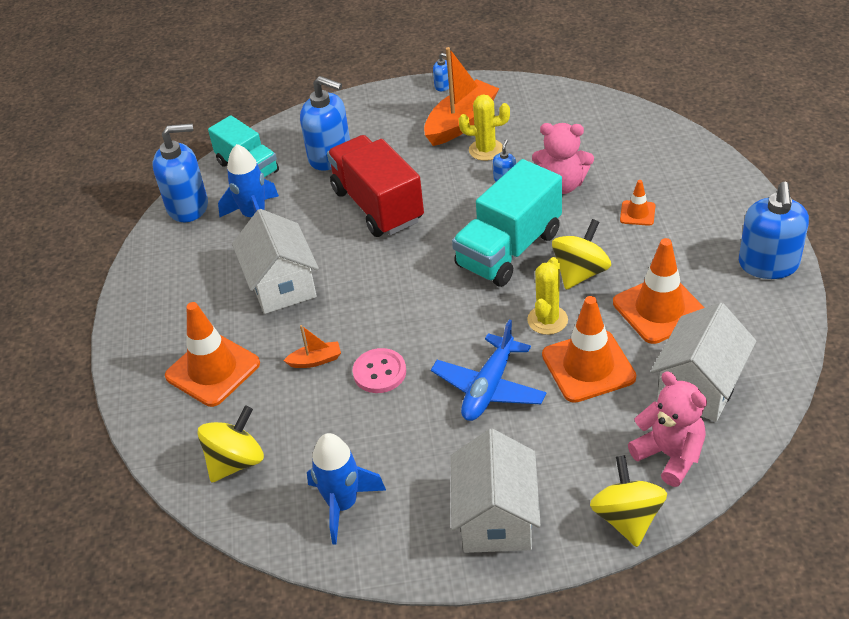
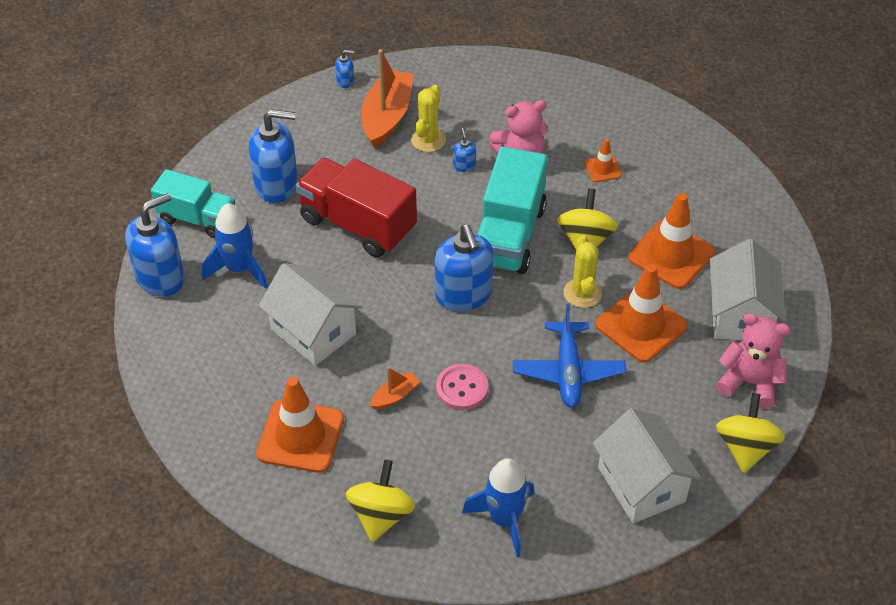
camera: 30 degrees left, 5 degrees up
(486, 150) = (428, 140): yellow cactus -> yellow cactus turned 45 degrees counterclockwise
(627, 518) = (745, 447): yellow spinning top -> yellow spinning top turned 45 degrees clockwise
(768, 264) = (737, 188): blue soap dispenser -> blue soap dispenser (463, 295)

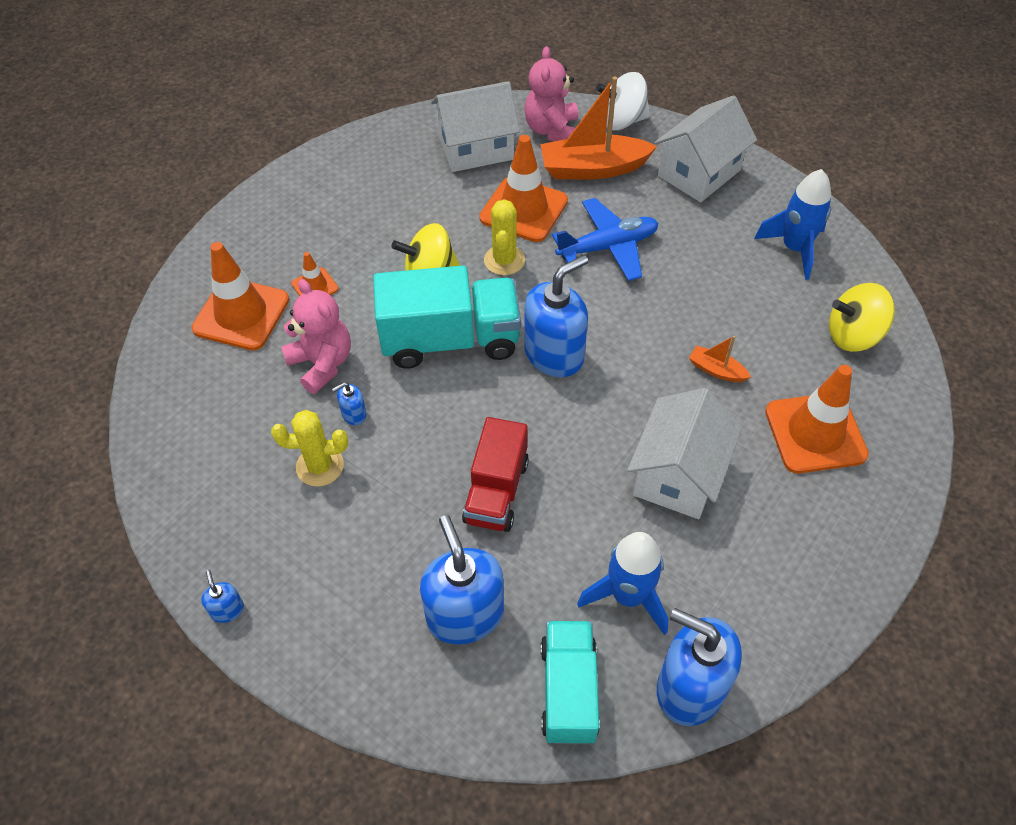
camera: 110 degrees left, 5 degrees up
(357, 224) = (496, 491): red truck -> red truck, size x0.66
(387, 117) = (289, 529): orange boat -> orange boat (593, 169)
(462, 388) = (674, 319): pink button -> none
(582, 293) = (504, 260): yellow cactus -> yellow cactus turned 60 degrees counterclockwise
(671, 255) = (422, 207): orange traffic cone -> orange traffic cone (241, 314)
(745, 447) = (622, 121): yellow spinning top -> white spinning top

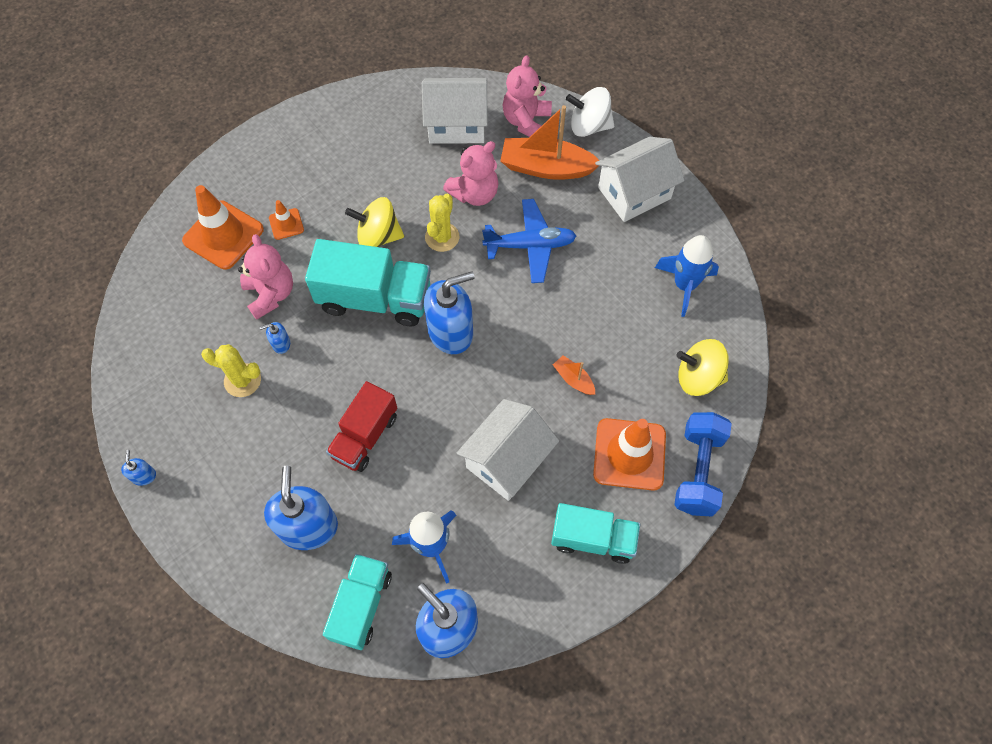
camera: 15 degrees right, 10 degrees up
(523, 209) = (474, 193): orange traffic cone -> pink teddy bear
(816, 535) = (593, 538): none -> turquoise truck
(899, 431) = (698, 471): none -> blue dumbbell

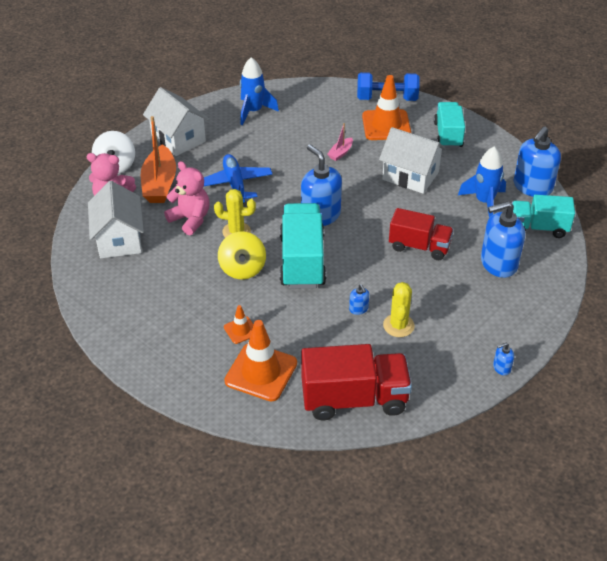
camera: 100 degrees left, 20 degrees down
(158, 314) = (354, 399): none -> red truck
(270, 294) = (314, 325): pink teddy bear -> none
(573, 379) = (340, 153): orange boat -> pink boat
(698, 377) = (322, 102): yellow spinning top -> none

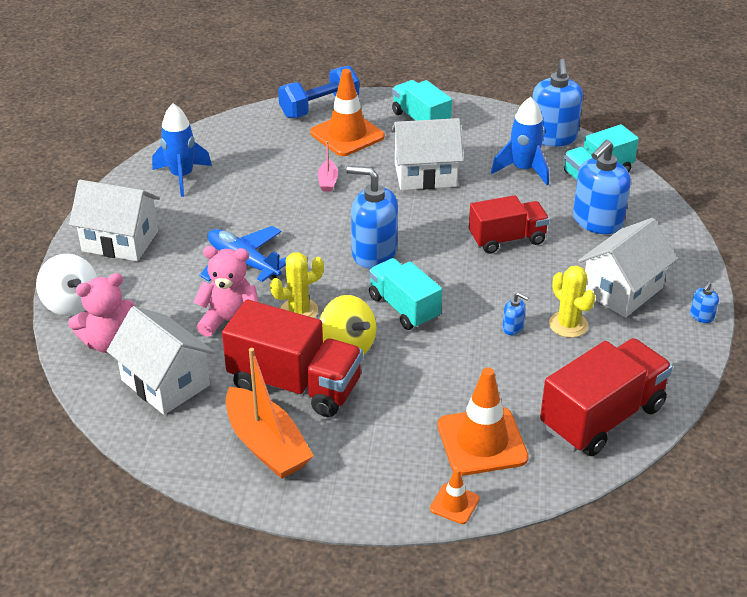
camera: 35 degrees left, 5 degrees down
(160, 184) = (150, 300): orange boat -> orange boat (266, 445)
(188, 277) = (295, 385): none -> red truck
(241, 330) = (414, 410): orange traffic cone -> orange traffic cone (454, 504)
(302, 261) = (404, 308): turquoise truck -> turquoise truck, size x0.66
(463, 321) = (622, 290): none -> white house

